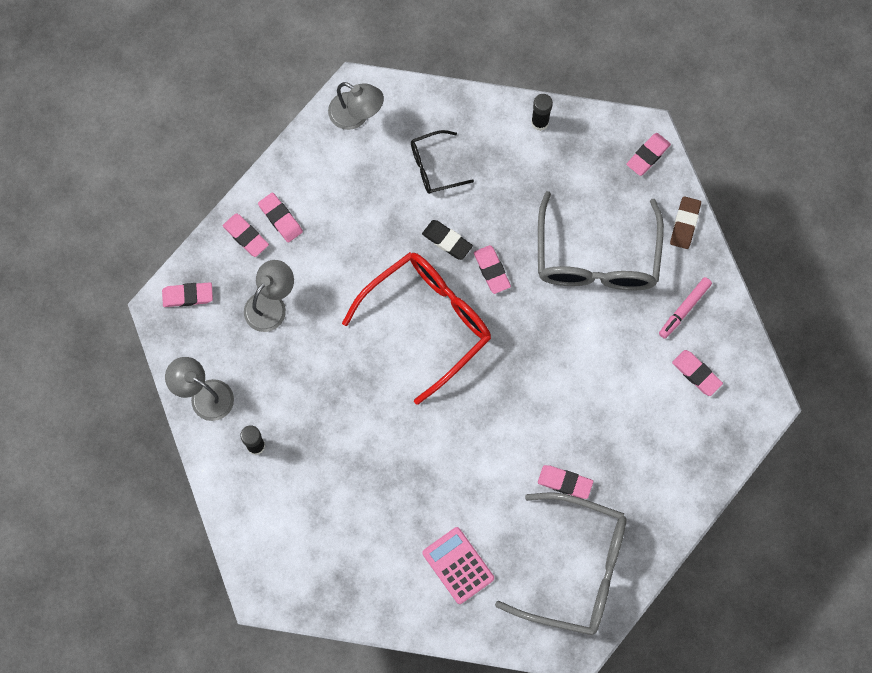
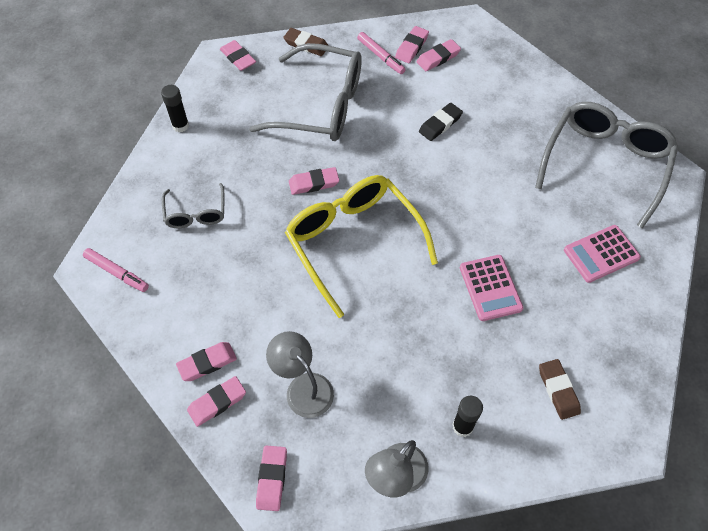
camera: 80 degrees left, 15 degrees down
(303, 528) = (558, 390): none -> brown eraser
(356, 115) = (117, 273): grey lamp -> pink marker
(399, 458) = (490, 288): none -> pink calculator
(428, 321) = (353, 242): red glasses -> yellow glasses
(434, 167) = (196, 213): black glasses -> grey glasses
(447, 241) = (275, 214): black eraser -> black eraser (440, 124)
(565, 482) = (525, 160): pink eraser -> pink eraser (412, 47)

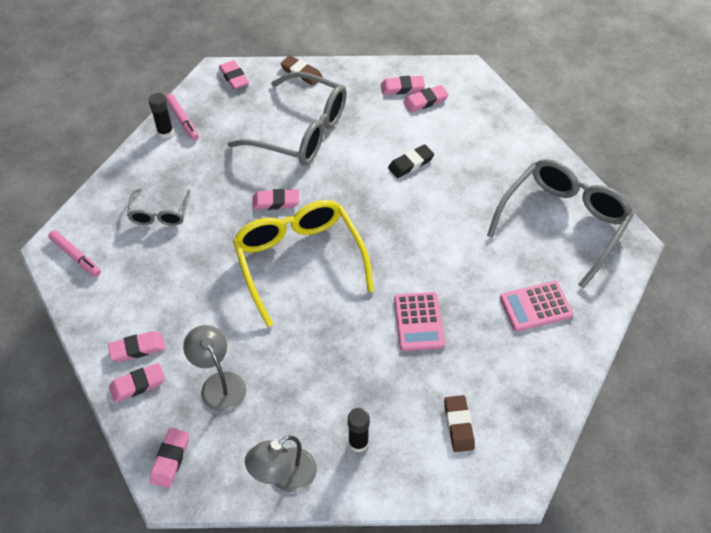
camera: 10 degrees right, 5 degrees down
(380, 56) = (370, 93): pink marker -> pink marker (182, 120)
(412, 47) = (402, 88): pink eraser -> pink eraser turned 45 degrees clockwise

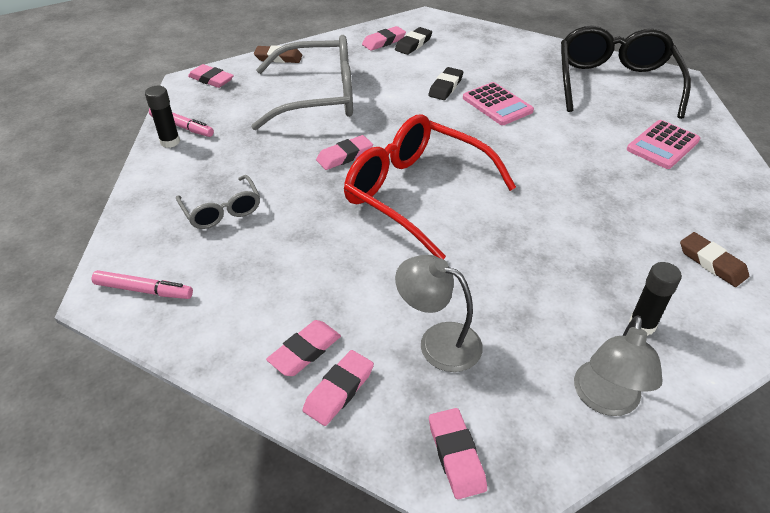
camera: 30 degrees left, 10 degrees down
(299, 260) = (415, 193): yellow glasses -> red glasses
(418, 322) = (581, 196): pink calculator -> pink calculator (497, 104)
(425, 101) = (413, 44): pink eraser -> black eraser
(563, 222) = (614, 83): grey glasses -> black glasses

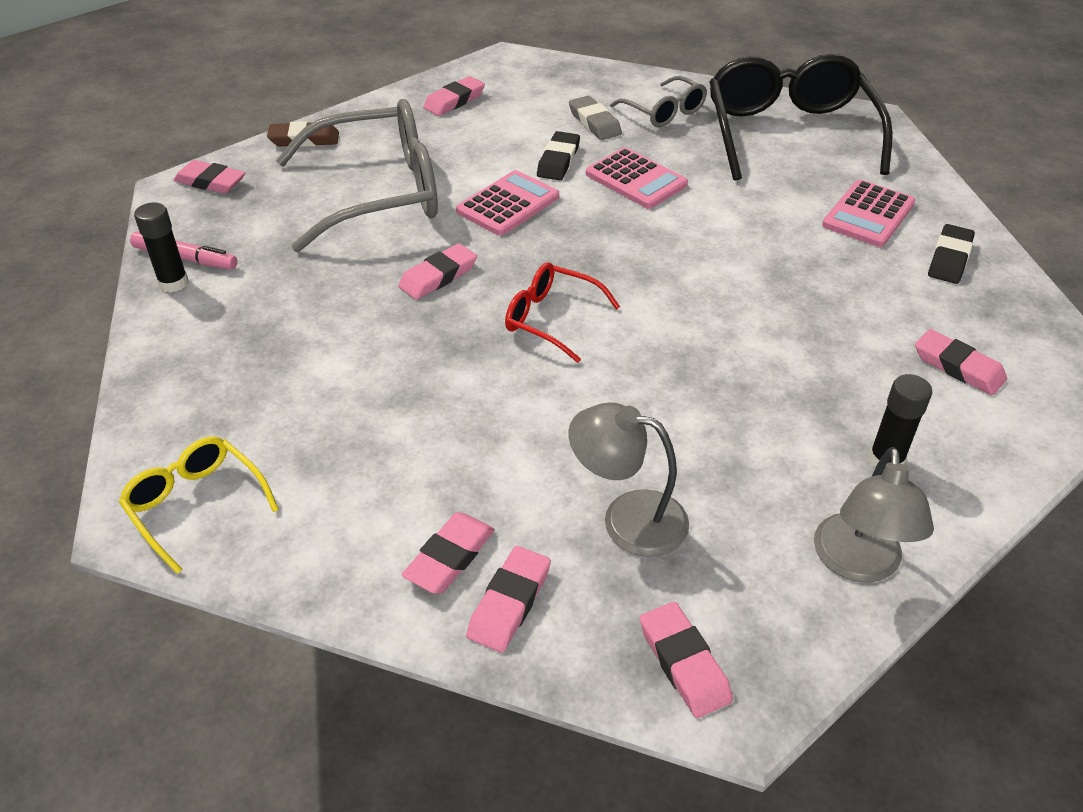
camera: 10 degrees left, 0 degrees up
(144, 290) = (196, 505): pink marker -> yellow glasses
(222, 211) = (280, 376): grey glasses -> grey glasses (664, 112)
(404, 113) = (508, 204): none -> pink calculator
(413, 44) = (498, 101): black eraser -> black eraser (949, 259)
(415, 193) = (551, 319): red glasses -> red glasses, size x0.50
(476, 64) = (594, 122): none -> grey eraser
(712, 262) = (958, 367): brown eraser -> pink eraser

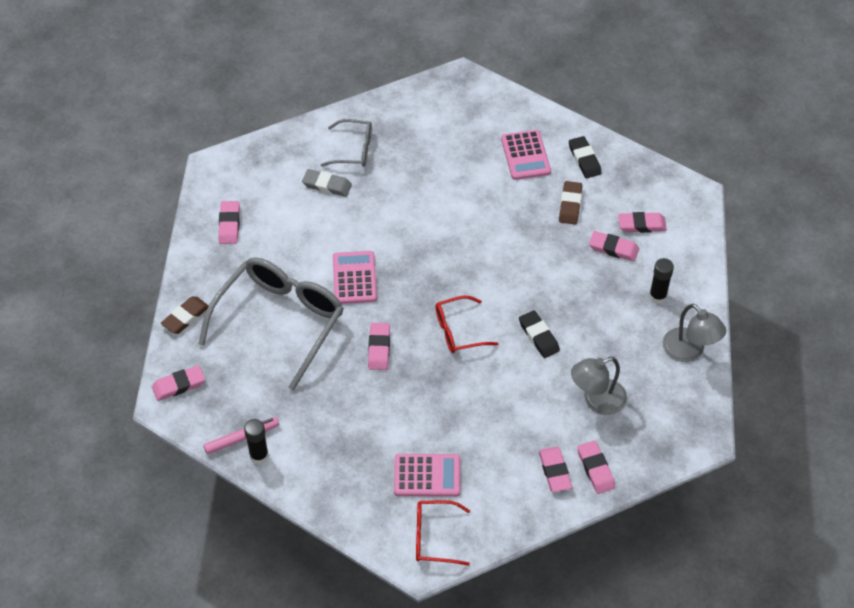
camera: 45 degrees left, 10 degrees up
(196, 505) = (434, 537): yellow glasses -> red glasses
(558, 160) = (342, 228): black eraser -> black eraser (539, 336)
(636, 179) = (396, 212): pink calculator -> pink calculator (427, 476)
(684, 663) = (673, 439): pink eraser -> pink eraser (613, 248)
(789, 133) = (433, 120): black glasses -> none
(871, 289) = (570, 205): none -> brown eraser

